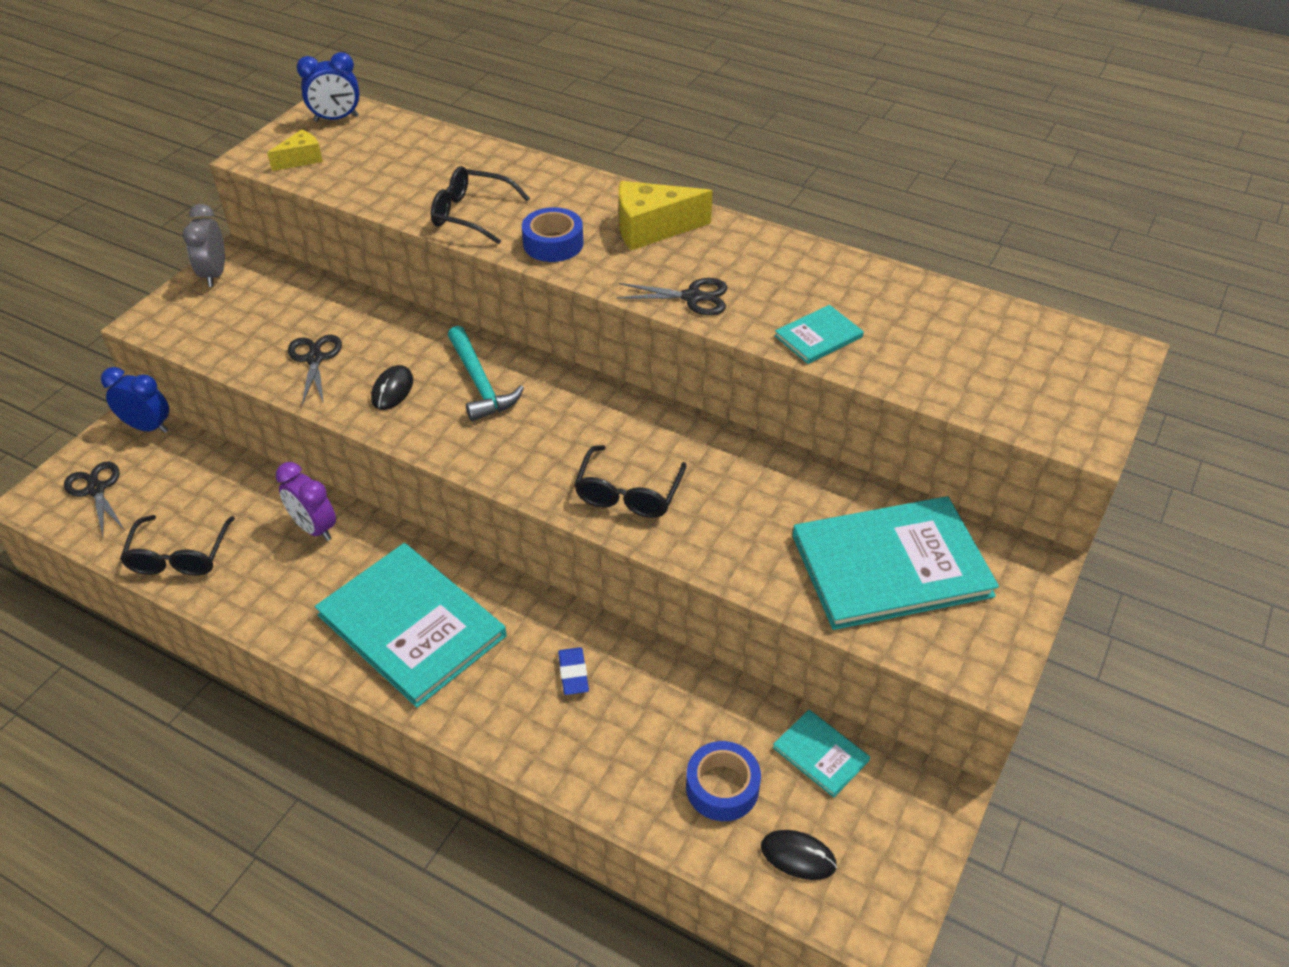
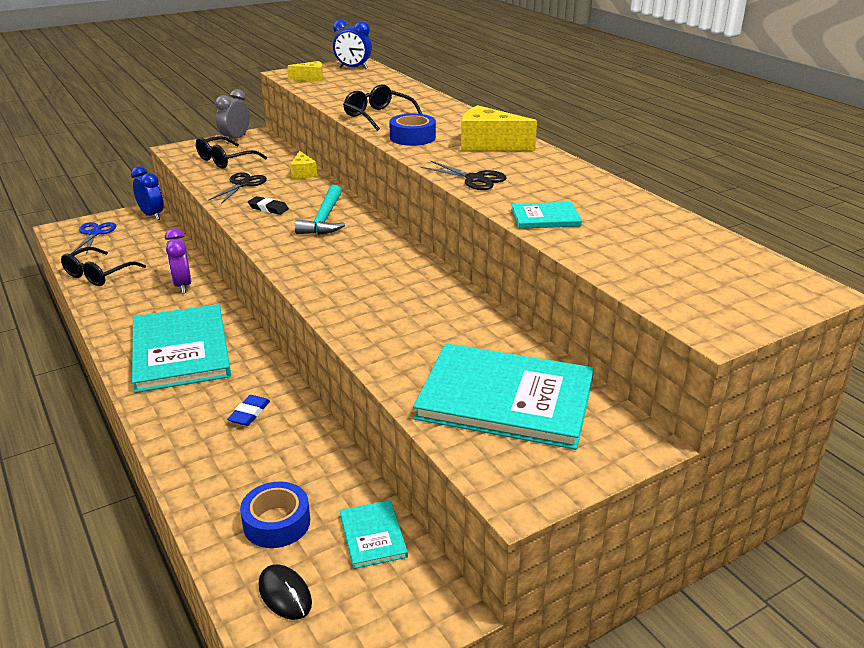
camera: 30 degrees right, 15 degrees down
(96, 489) = (94, 233): black scissors -> blue scissors
(375, 311) = (303, 173): none -> yellow cheese
(392, 390) = (268, 208): black mouse -> black eraser
(628, 493) = (353, 297): black glasses -> black glasses (225, 160)

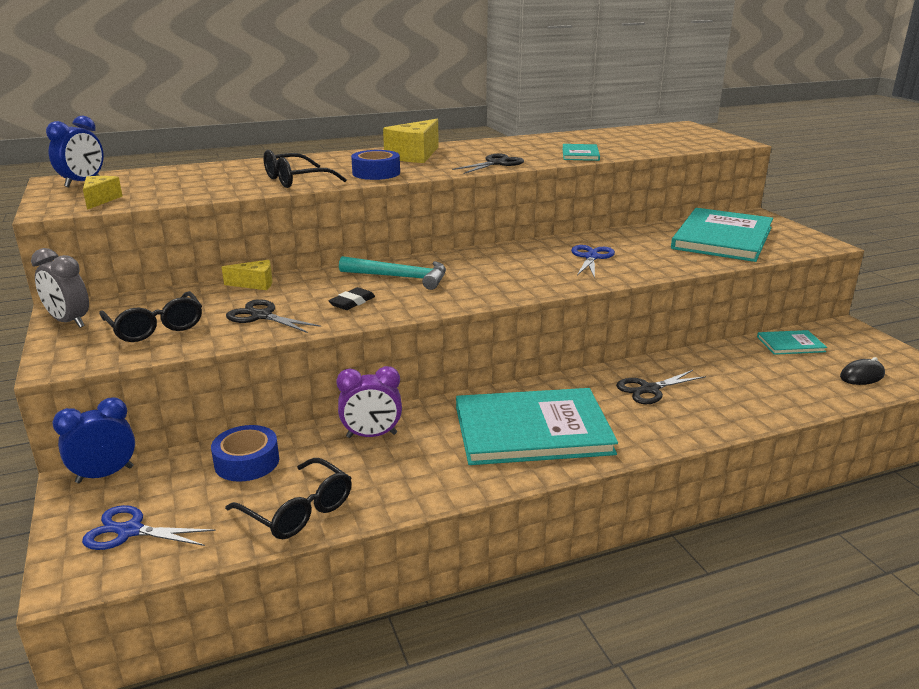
camera: 80 degrees left, 5 degrees down
(249, 413) = (649, 389): blue eraser -> black scissors
(277, 523) = (791, 378): blue tape -> blue tape (247, 462)
(399, 304) = (591, 257): none -> blue scissors

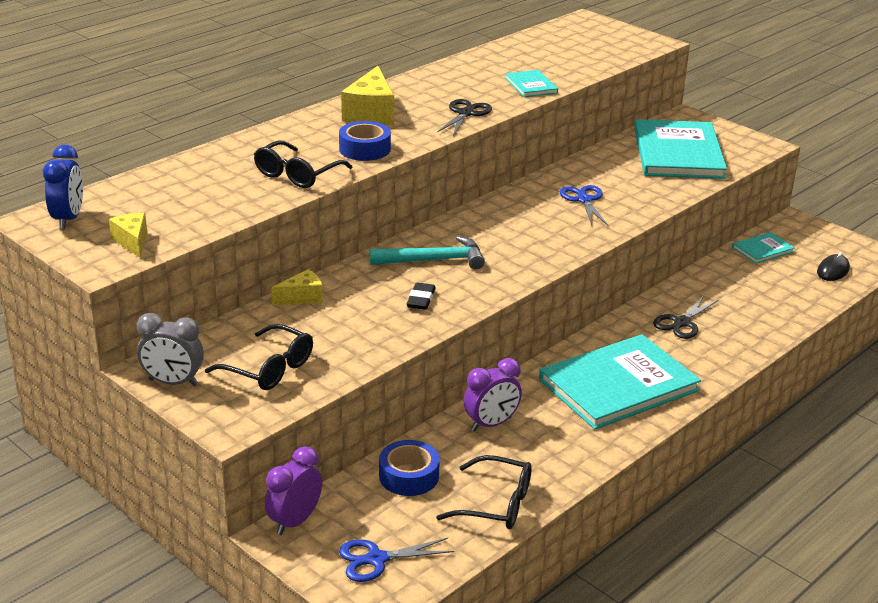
camera: 25 degrees left, 5 degrees up
(105, 475) = (295, 521): blue clock -> purple clock
(262, 316) = (355, 333): black scissors -> none

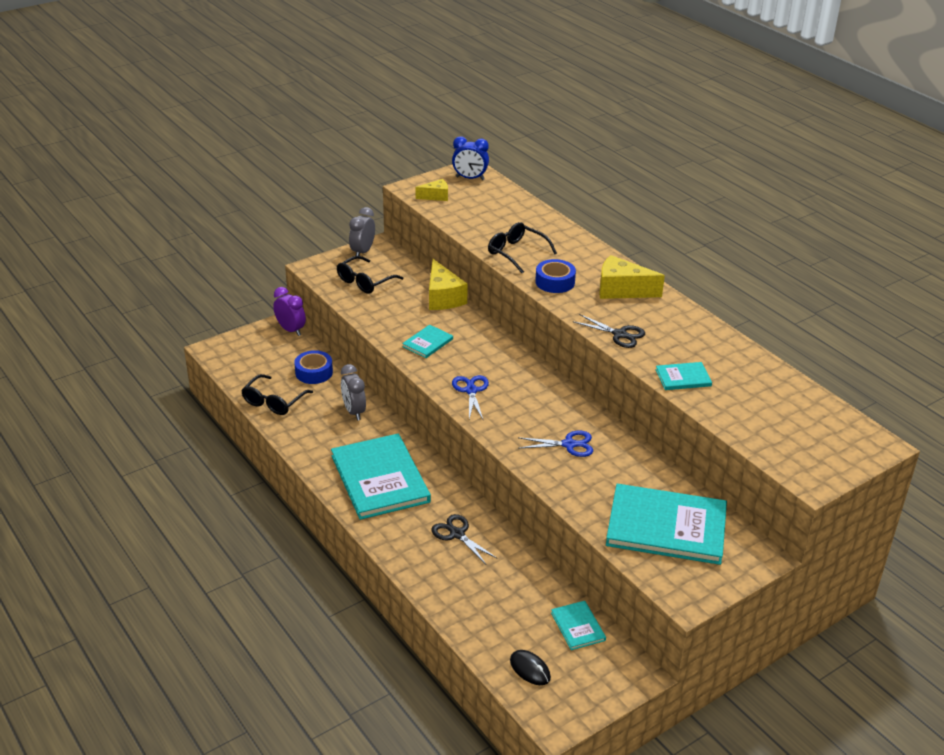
camera: 100 degrees right, 5 degrees up
(302, 297) = (443, 297): yellow cheese -> yellow cheese, size x1.72
(377, 559) = (247, 354): blue scissors -> blue scissors (471, 391)
(421, 299) = (428, 343): black eraser -> turquoise book
(434, 260) = (480, 354): turquoise hammer -> none
(491, 424) = (354, 411): purple clock -> grey clock

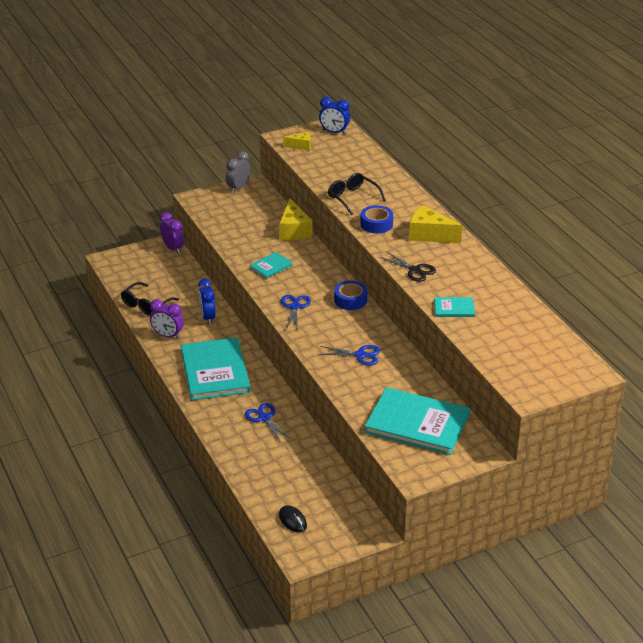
camera: 10 degrees right, 0 degrees up
(310, 438) = (167, 335): none -> purple clock
(314, 372) = (183, 284): blue tape -> blue tape (350, 300)
(354, 411) = (207, 318): grey clock -> blue clock
(365, 282) = (233, 213): black glasses -> none
(457, 534) = (264, 418): black scissors -> blue scissors
(578, 626) = (339, 494): turquoise book -> none

